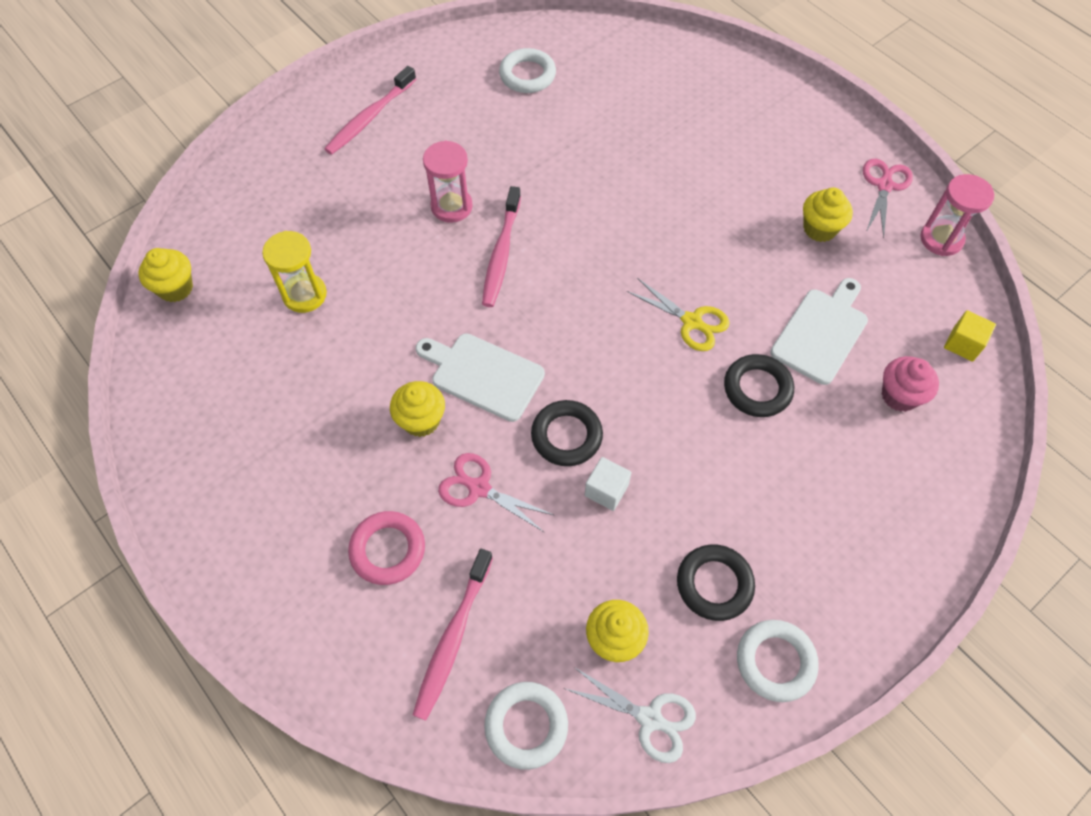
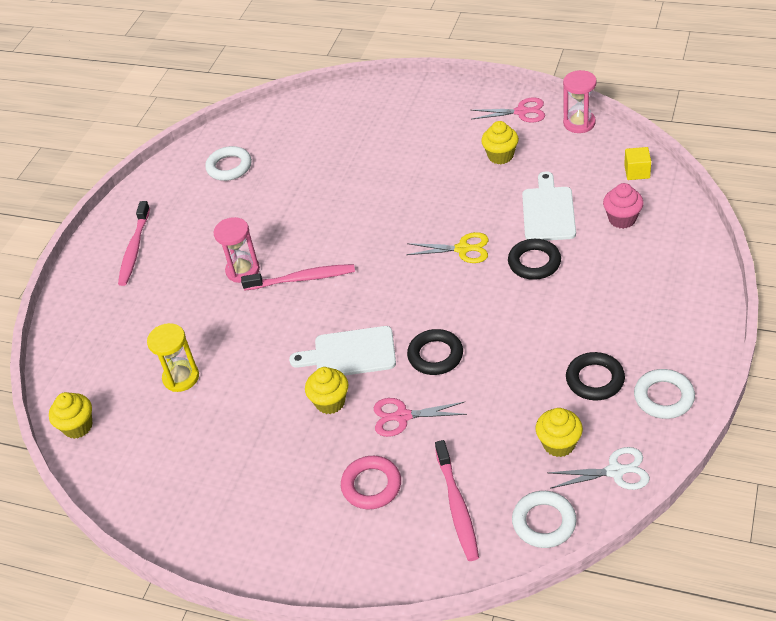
camera: 25 degrees left, 15 degrees down
(501, 253) = (302, 279): pink toothbrush -> pink toothbrush turned 75 degrees counterclockwise
(606, 490) = (486, 370): white cube -> none
(884, 186) = (521, 112): pink scissors -> pink scissors turned 105 degrees clockwise

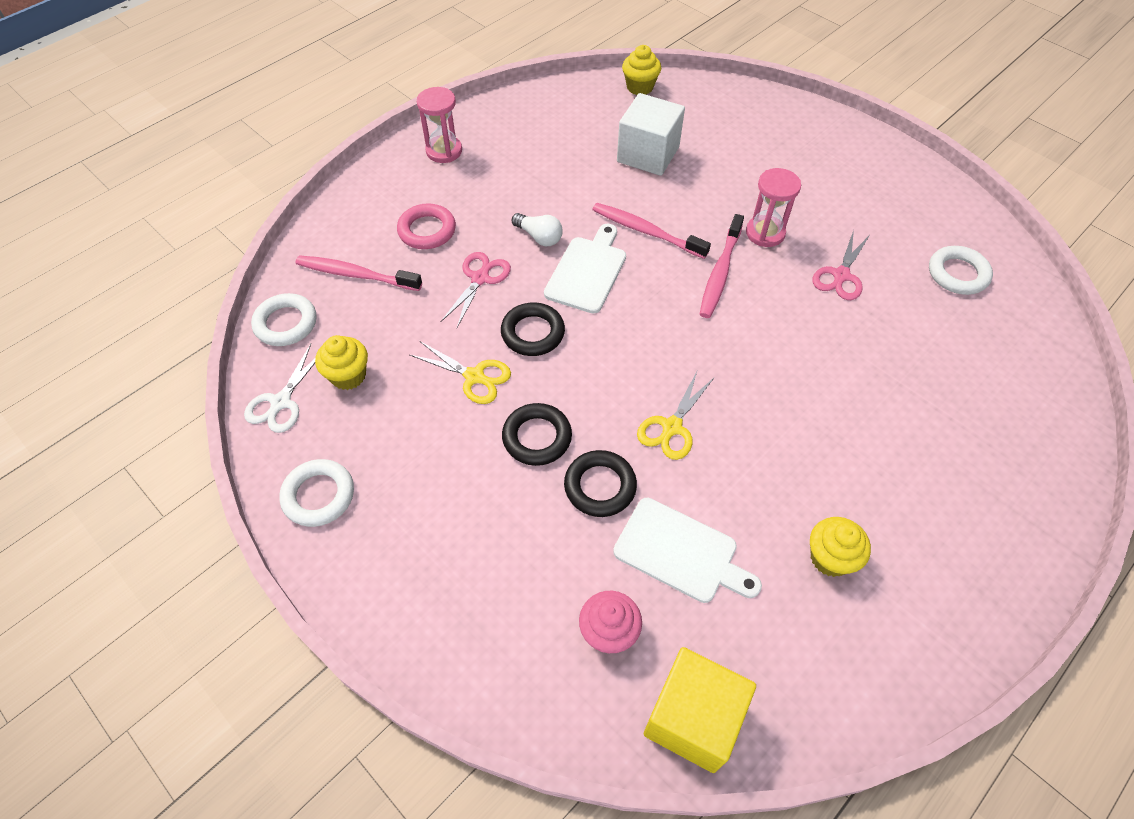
camera: 110 degrees right, 10 degrees up
(134, 249) = (851, 167): pink toothbrush -> pink toothbrush (646, 231)
(181, 377) = (648, 154): yellow hourglass -> white cube
(330, 402) = (539, 237): yellow cupcake -> white light bulb
(500, 368) = (474, 376): none -> yellow scissors
(521, 112) = (925, 642): pink scissors -> pink scissors (841, 275)
(579, 123) = (855, 709): pink hourglass -> pink hourglass (444, 151)
(595, 379) = (392, 448): black ring -> black ring (537, 437)
(637, 172) = (693, 718): yellow cube -> yellow cube, size x1.98

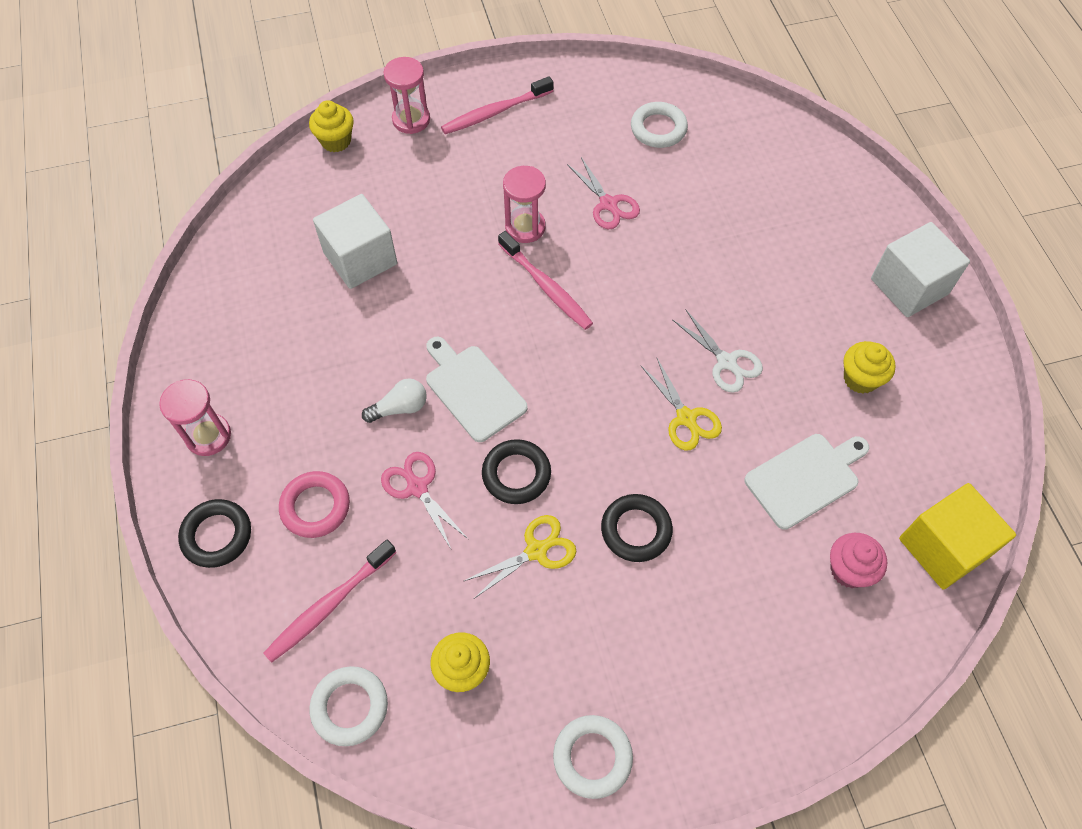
camera: 60 degrees left, 5 degrees up
(281, 402) = (455, 752): white scissors -> white scissors (726, 362)
(600, 486) = (713, 505): black ring -> black ring (217, 535)
(639, 87) = (261, 212): yellow cupcake -> yellow cupcake (336, 141)
(646, 231) = (458, 315): pink toothbrush -> pink toothbrush (495, 112)
(799, 121) = (411, 120): none -> pink hourglass
(983, 561) = (909, 286): none -> white cube

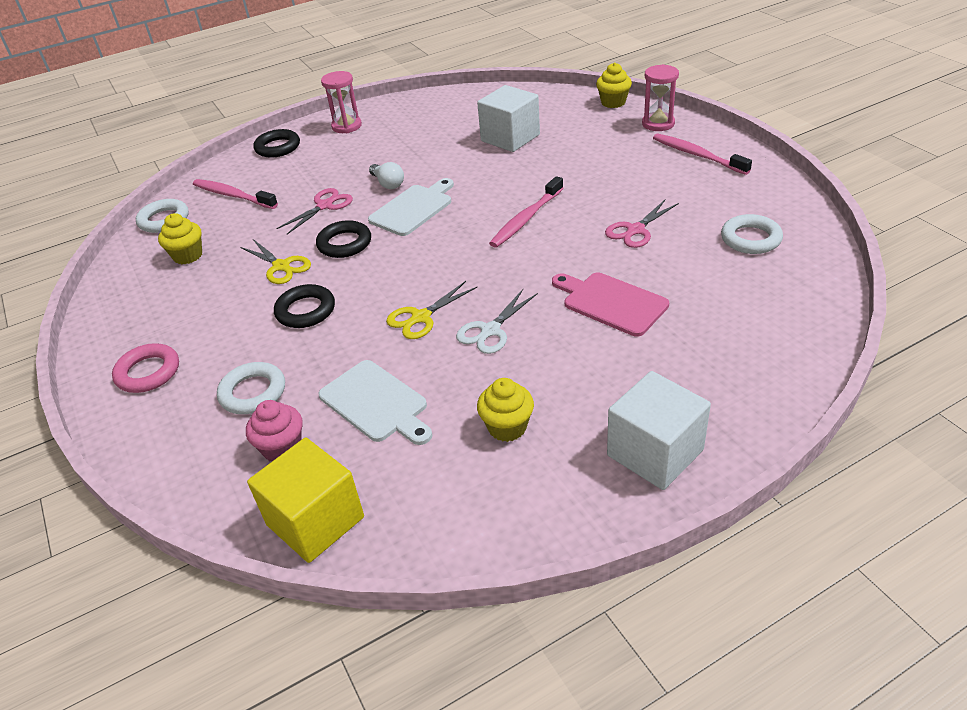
camera: 80 degrees right, 20 degrees down
(315, 507) = (303, 173): pink ring -> pink ring (148, 372)
(525, 227) = (582, 196): pink hourglass -> none
(592, 757) = (119, 326): white ring -> white ring (253, 392)
(716, 257) = (611, 302): none -> pink cutting board

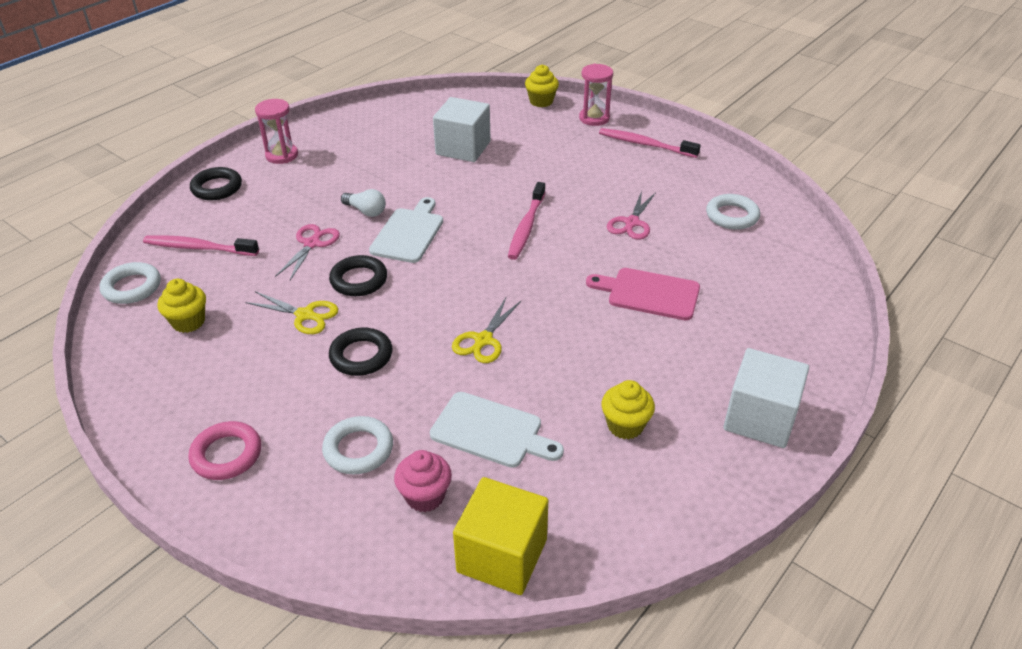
camera: 25 degrees left, 0 degrees up
(490, 330) = (557, 340): white scissors -> none

